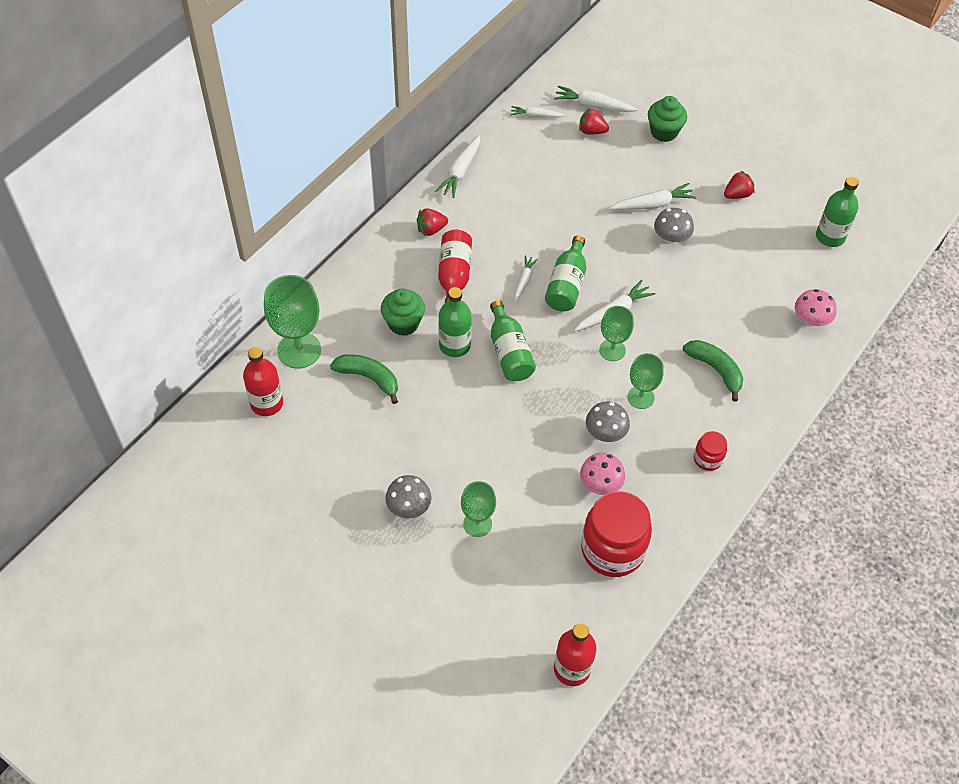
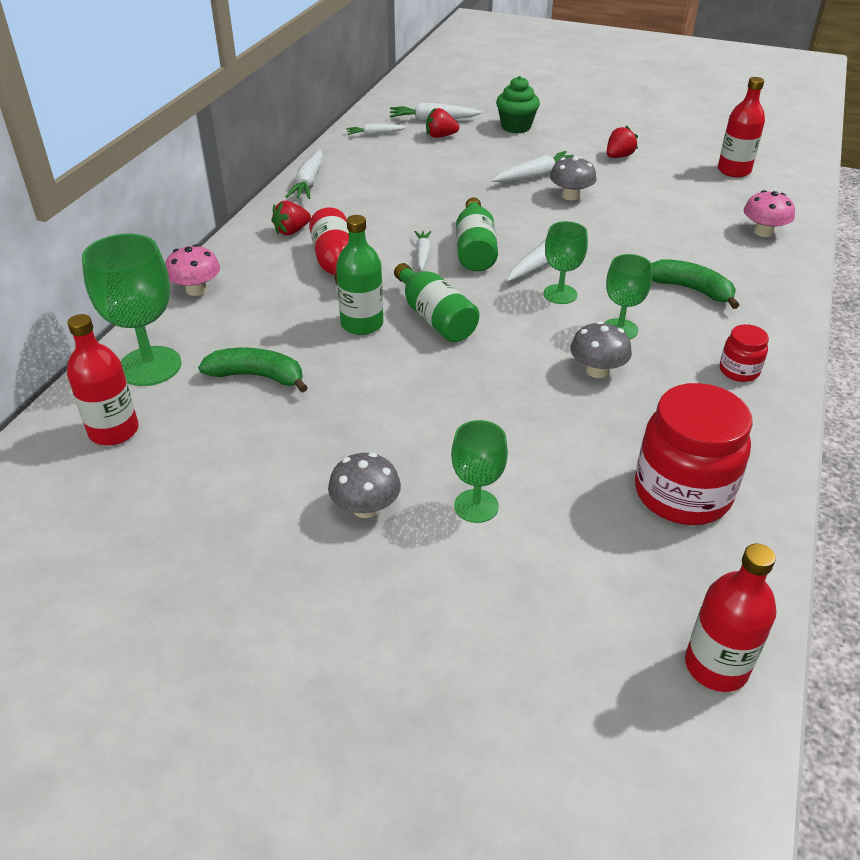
camera: 15 degrees left, 15 degrees down
(403, 323) = (287, 316): green cupcake -> none
(600, 484) = (622, 424): pink mushroom -> pink mushroom (196, 290)
(830, 237) = (734, 170): green bottle -> red bottle

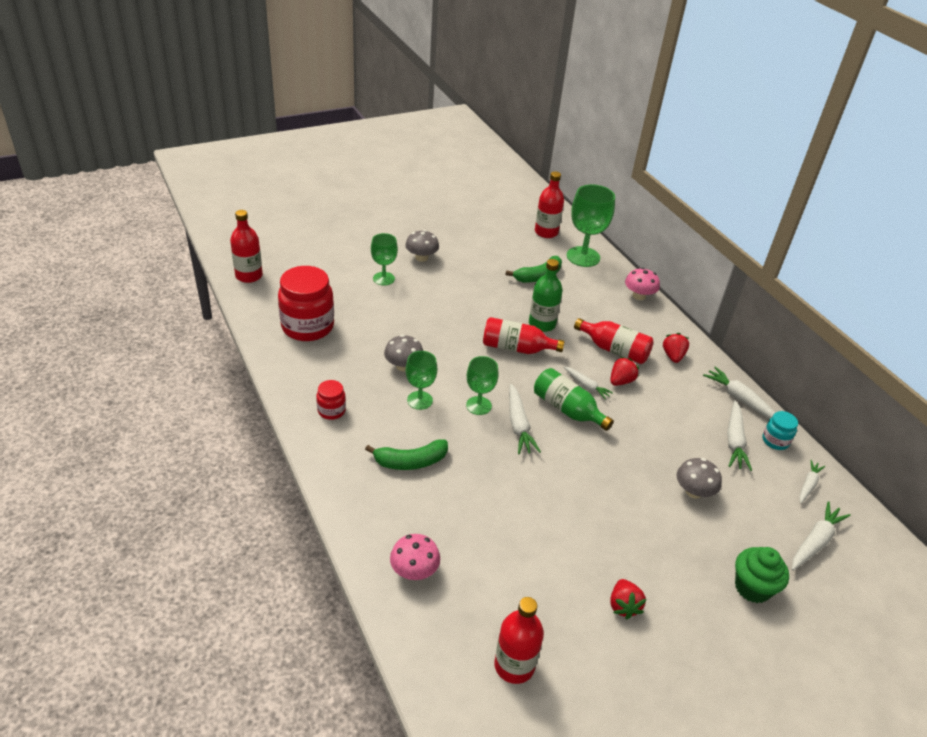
camera: 130 degrees right, 0 degrees up
(342, 156) = (775, 441): none -> turquoise jar
(435, 318) = (516, 348): green bottle -> red bottle
(440, 136) = (771, 521): red strawberry -> red strawberry (621, 381)
(535, 175) = (640, 520): white carrot -> white carrot (734, 441)
(570, 196) = (587, 511): grey mushroom -> grey mushroom (693, 491)

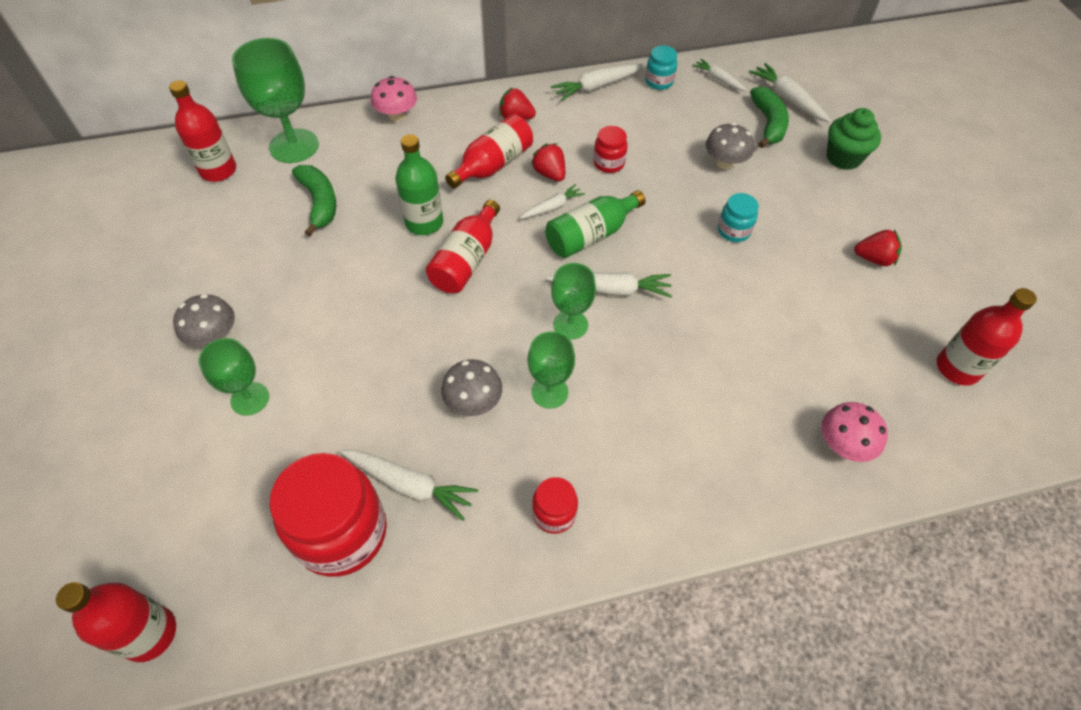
camera: 75 degrees left, 15 degrees up
(410, 461) = (665, 421): green banana -> green banana (768, 123)
(612, 499) = (733, 231): none -> turquoise jar
(651, 414) = (608, 163): none -> red jar
(734, 441) = (656, 111): white carrot -> white carrot (410, 485)

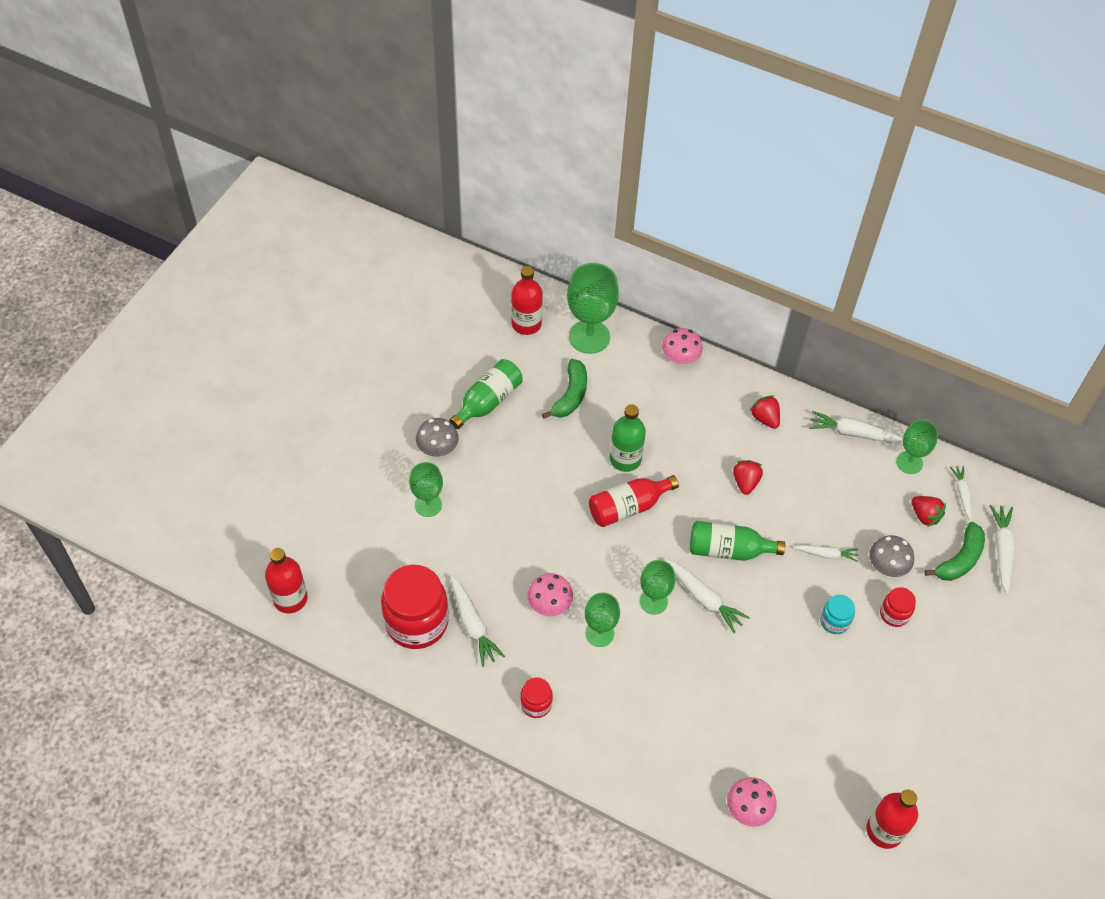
camera: 40 degrees right, 0 degrees up
(235, 259) = (488, 401): none -> green bottle
(473, 402) = (549, 604): grey mushroom -> pink mushroom
(493, 165) = (712, 447): red bottle -> none
(552, 207) = (722, 510): white carrot -> white carrot (826, 554)
(608, 163) = (797, 504): red jar -> red jar (894, 614)
(659, 82) = (909, 462): turquoise jar -> green goblet
(843, 158) = (988, 630): green cupcake -> none
(873, 259) = (916, 718): red strawberry -> red strawberry (924, 516)

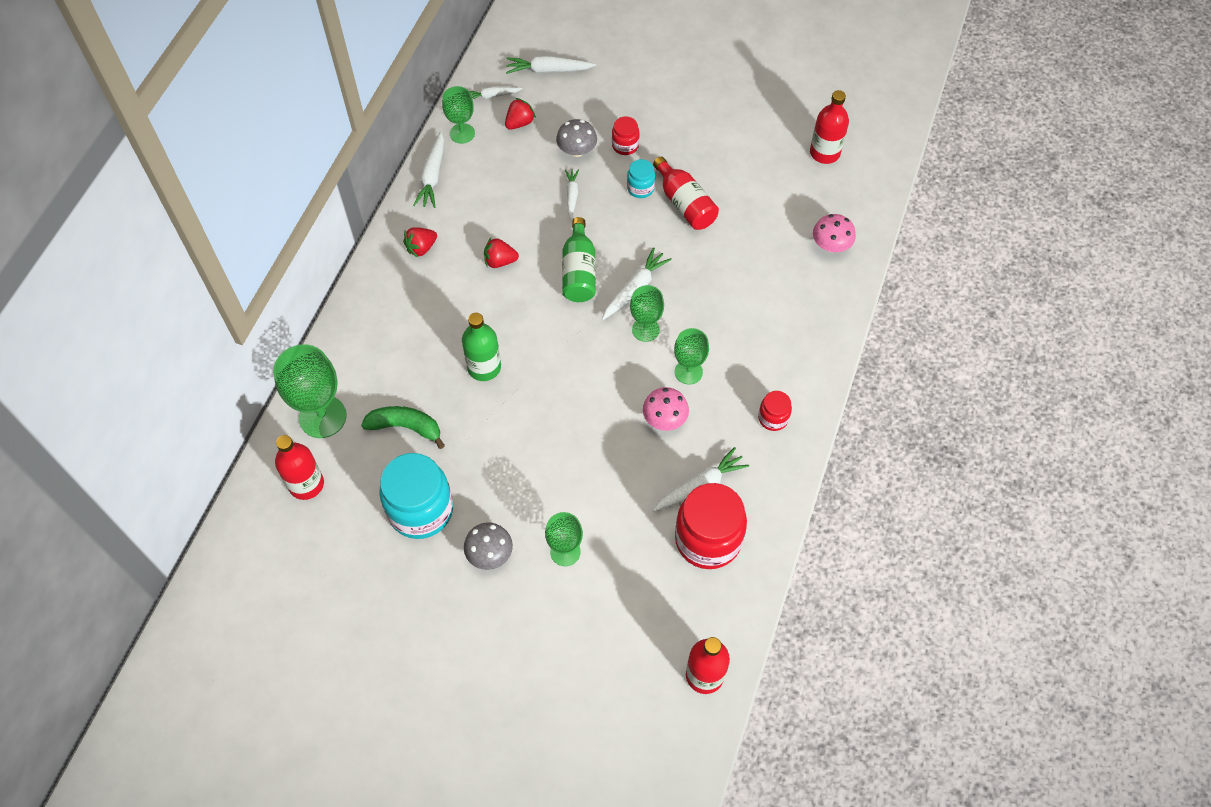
camera: 95 degrees left, 5 degrees up
(488, 401) = (421, 510): green bottle -> turquoise jar
(628, 507) = (542, 360): red bottle -> red bottle (685, 204)
(680, 358) = (348, 326): pink mushroom -> none
(959, 559) = (562, 99): green banana -> none

